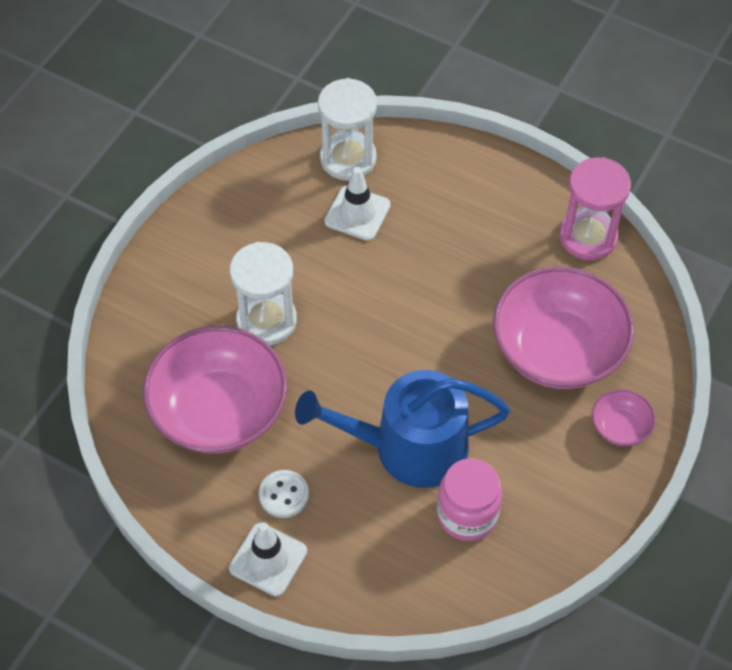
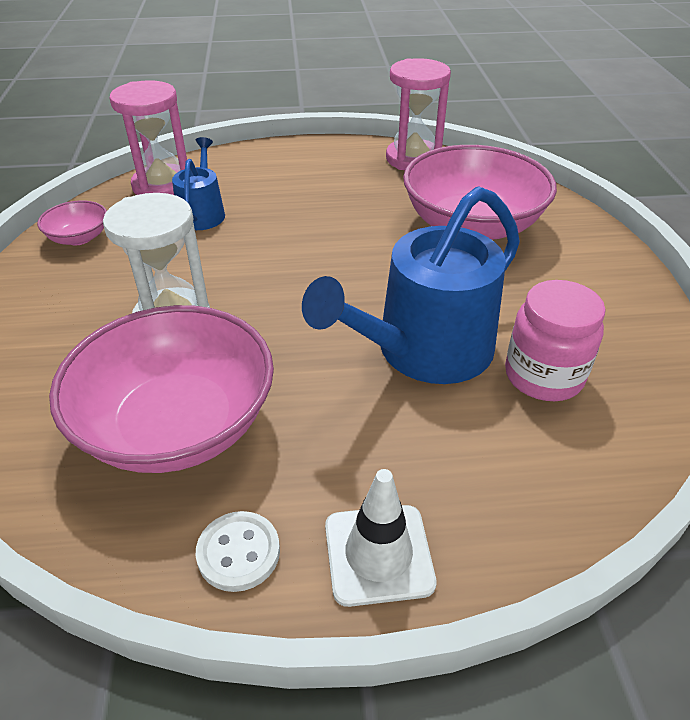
camera: 35 degrees left, 15 degrees down
(284, 495) = (332, 467): white button -> white button (238, 552)
(348, 159) = (162, 186): white hourglass -> pink hourglass
(357, 213) = (202, 213): white traffic cone -> blue watering can
(620, 427) = (582, 249): pink bowl -> pink bowl (79, 238)

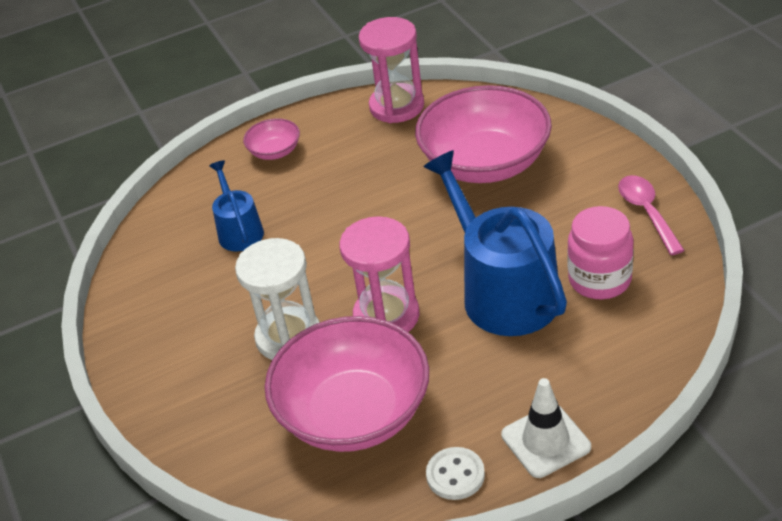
camera: 15 degrees left, 0 degrees up
(79, 238) = (144, 294): pink bowl -> pink bowl (275, 151)
(162, 186) = (178, 215): pink hourglass -> pink hourglass (386, 316)
(424, 351) = (503, 291): blue watering can -> blue watering can turned 120 degrees clockwise
(631, 323) = (647, 213): none -> pink spoon

